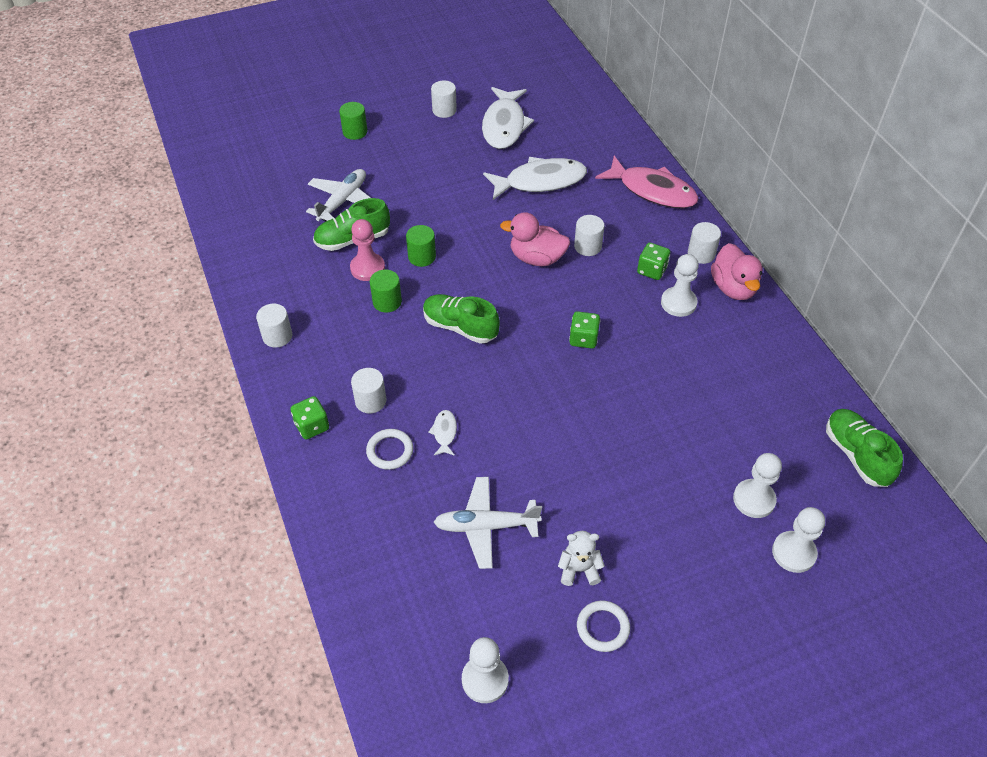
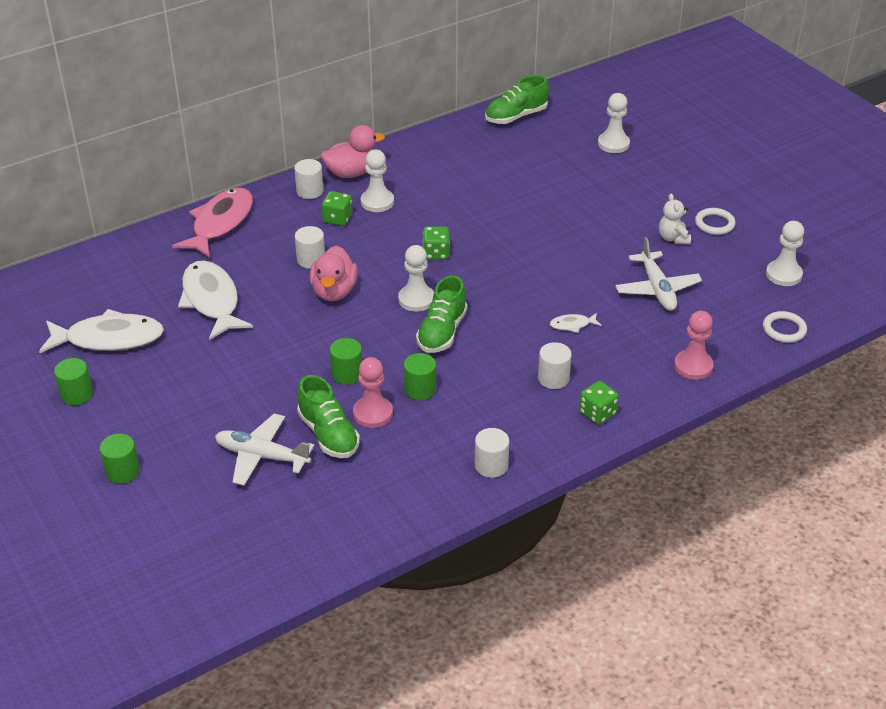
camera: 100 degrees left, 10 degrees down
(350, 527) = (693, 366): none -> pink pawn
(390, 451) = (605, 356): white ring -> white ring (784, 329)
(444, 110) = (76, 394): white cylinder -> green cylinder
(754, 499) = (575, 160): white pawn -> white pawn (416, 299)

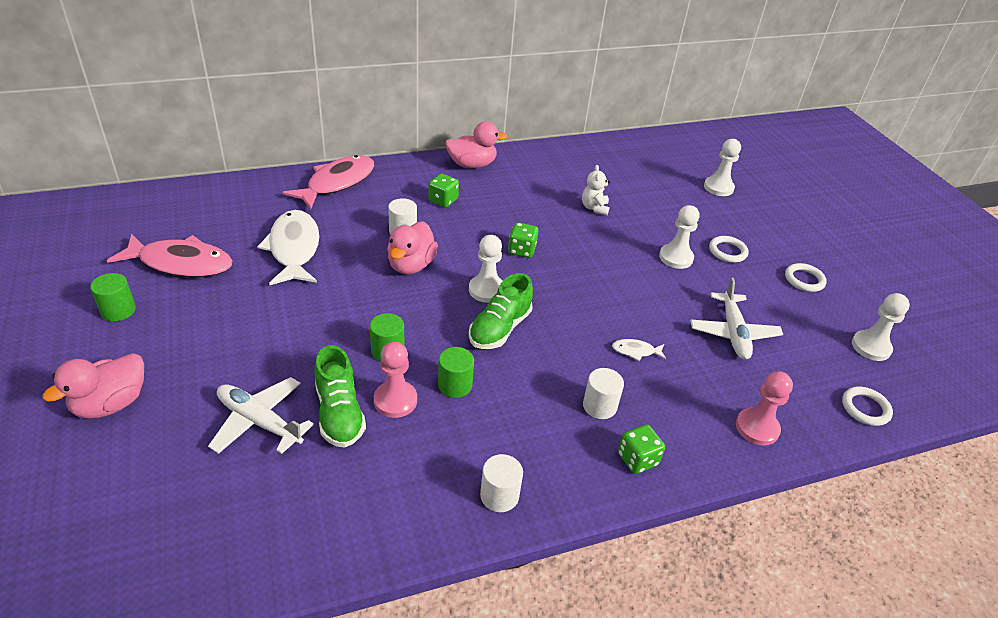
camera: 10 degrees right, 0 degrees up
(109, 339) = (181, 263): white fish -> pink fish
(122, 471) = (111, 404): green cylinder -> pink duck
(310, 191) = (428, 172): white cylinder -> none
(377, 202) = (485, 193): white pawn -> white pawn (676, 257)
(516, 116) = (634, 148): green shoe -> none
(636, 211) = (727, 251): none -> white ring
(673, 238) = (759, 285): white teddy bear -> white teddy bear (594, 208)

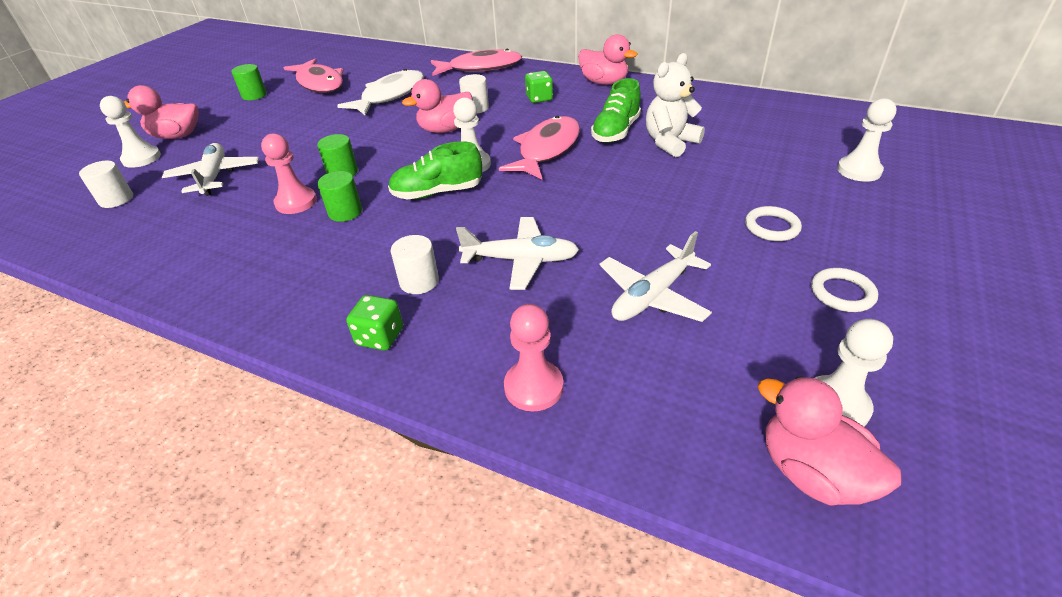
camera: 50 degrees right, 0 degrees up
(339, 413) = (256, 193): green shoe -> green shoe (616, 131)
(499, 495) = (249, 294): white cylinder -> white cylinder (116, 199)
(522, 250) = (547, 150): green dice -> pink fish
(594, 208) = (670, 143): white teddy bear -> white teddy bear, size x1.59
(635, 351) = (521, 260): white fish -> white plane
(676, 257) = (694, 209): white pawn -> white pawn (141, 158)
(865, 408) = (710, 458): white ring -> none
(900, 387) = (811, 472): none -> pink duck

